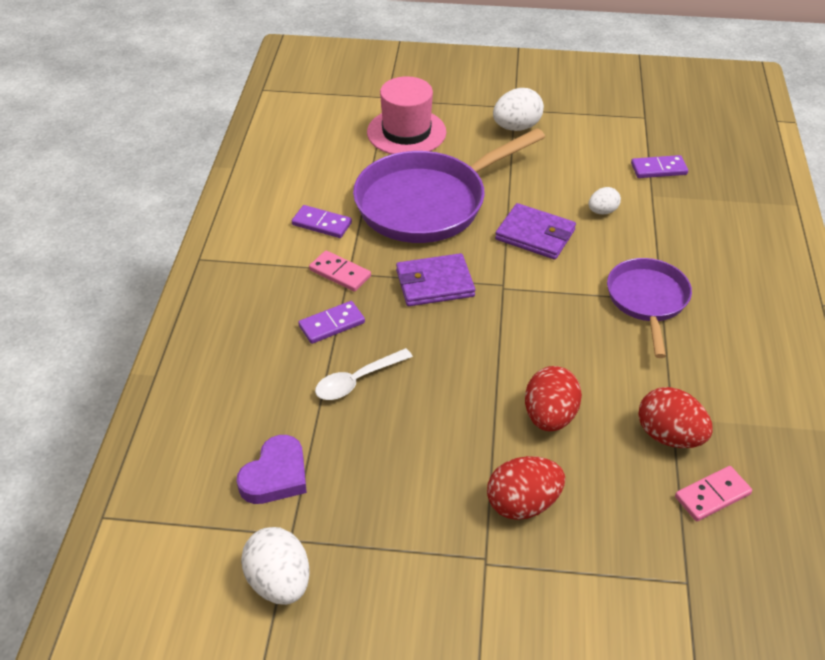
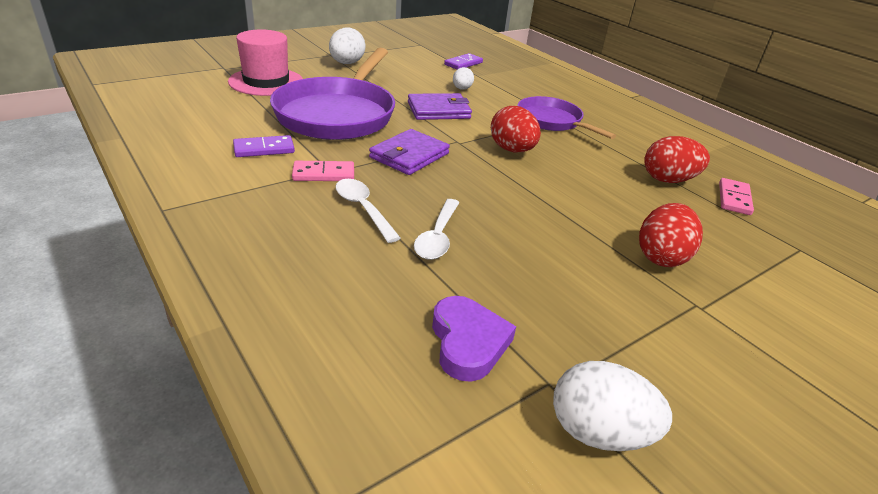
camera: 45 degrees left, 10 degrees down
(332, 324) = (363, 209): purple domino -> white spoon
(549, 416) = (595, 199): red egg -> red egg (512, 150)

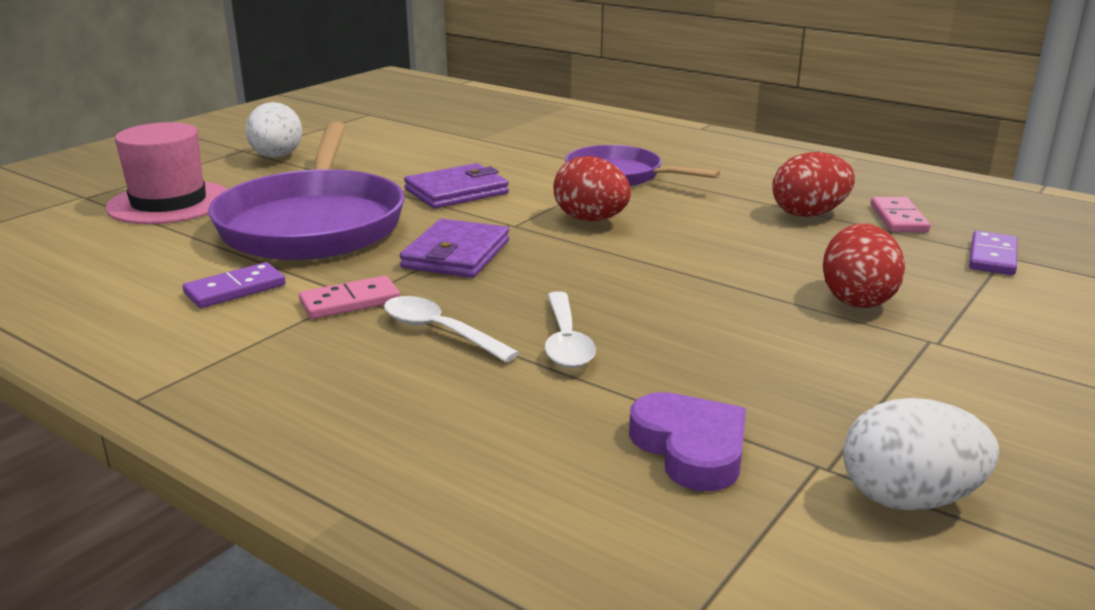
camera: 15 degrees left, 10 degrees down
(462, 89) = (469, 159): white egg -> none
(463, 64) = (449, 128): purple domino -> purple domino (992, 257)

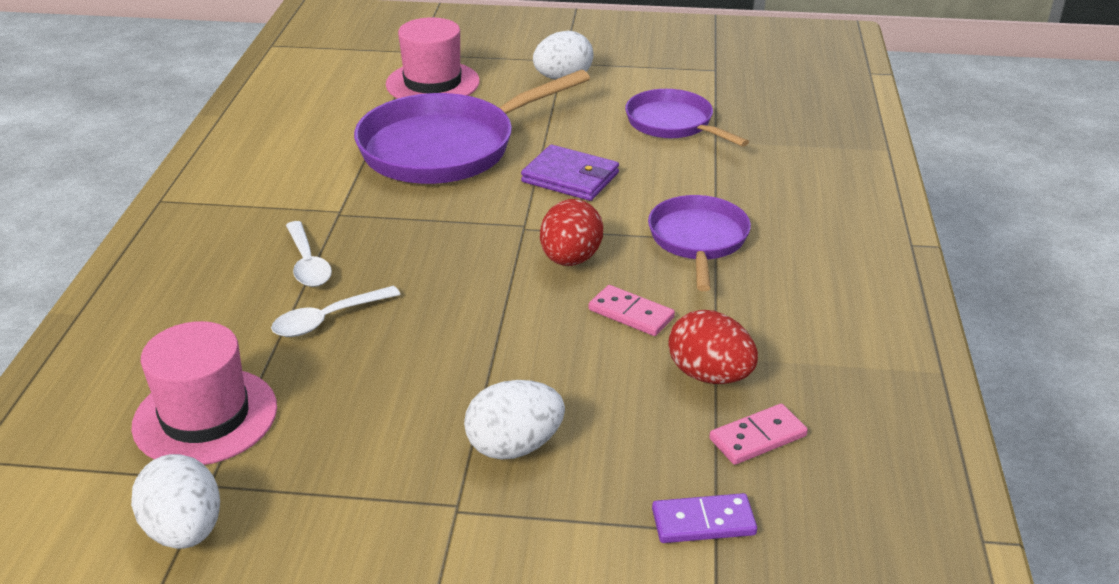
camera: 60 degrees right, 10 degrees up
(235, 289) = (315, 167): purple domino -> none
(350, 302) = (328, 214): pink domino -> pink domino (631, 314)
(430, 143) = (673, 124): none -> purple pan
(439, 331) = (308, 264): white spoon -> white spoon turned 150 degrees clockwise
(456, 254) = (441, 224): purple wallet -> none
(691, 448) = (205, 416): purple heart -> pink hat
(857, 299) = (514, 446): red egg -> white egg

